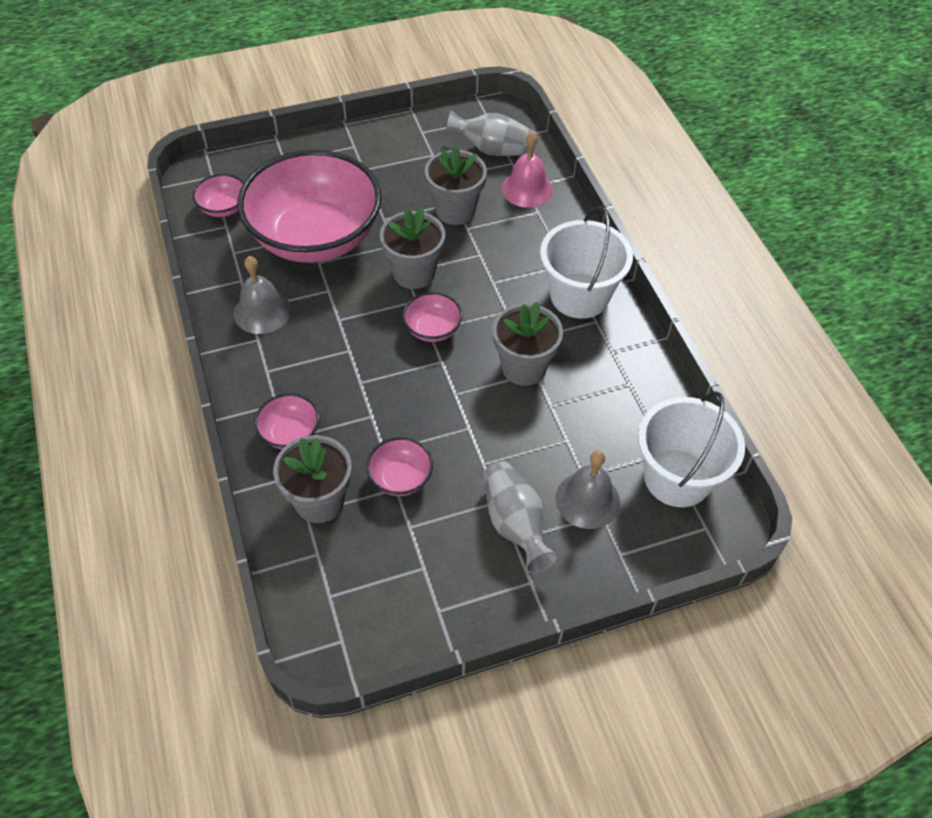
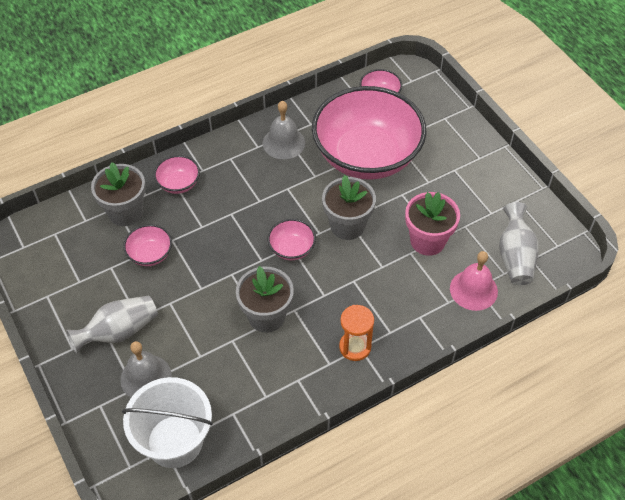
camera: 80 degrees right, 0 degrees up
(455, 210) = (427, 241): grey flower pot -> pink flower pot
(579, 296) = (355, 347): white bucket -> orange hourglass

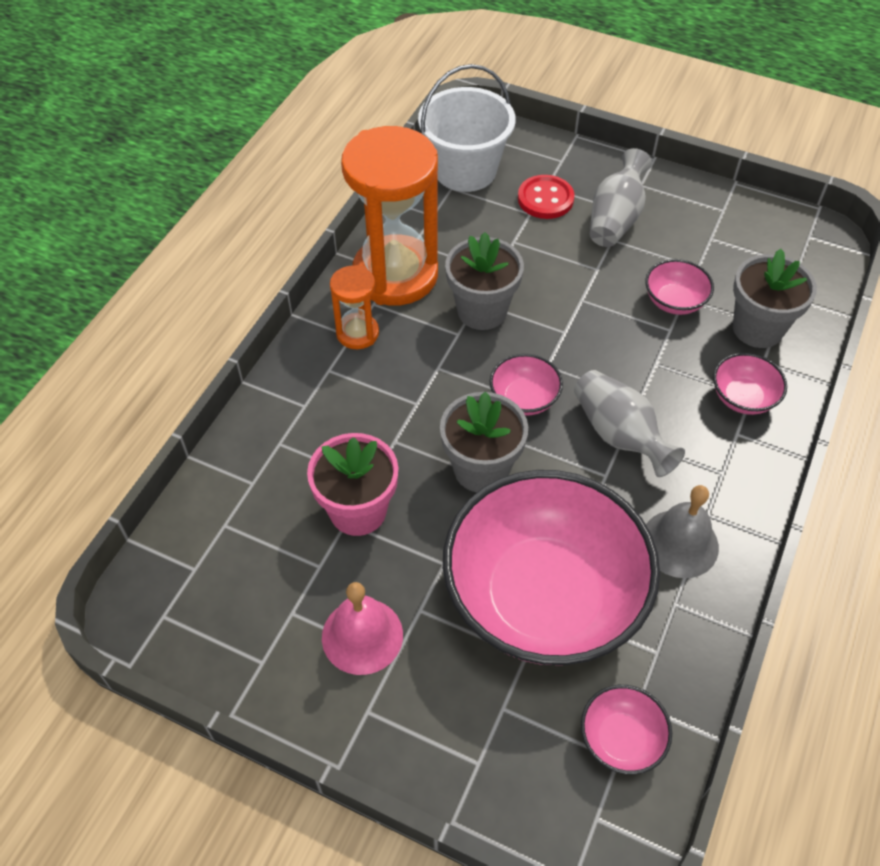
camera: 145 degrees right, 0 degrees up
(146, 377) = (545, 199): grey bell -> red button
(298, 377) = (395, 275): none -> orange hourglass
(473, 290) = (254, 477): pink bell -> pink bell (362, 636)
(515, 256) = (220, 559): grey vase -> grey vase (619, 435)

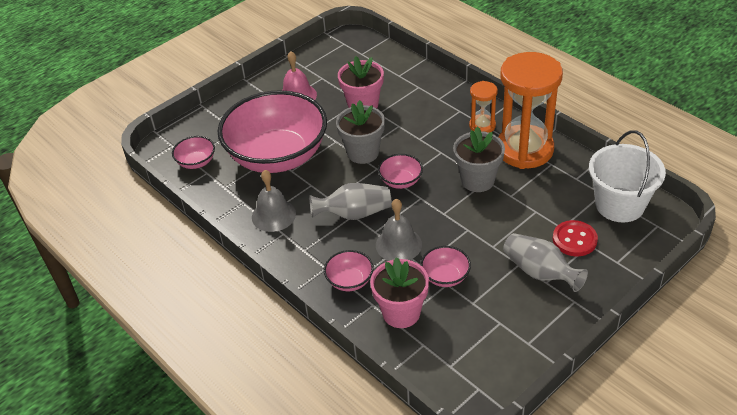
camera: 115 degrees right, 10 degrees down
(649, 364) = (398, 244): none -> grey bell
(757, 328) = (401, 313): grey flower pot -> pink flower pot

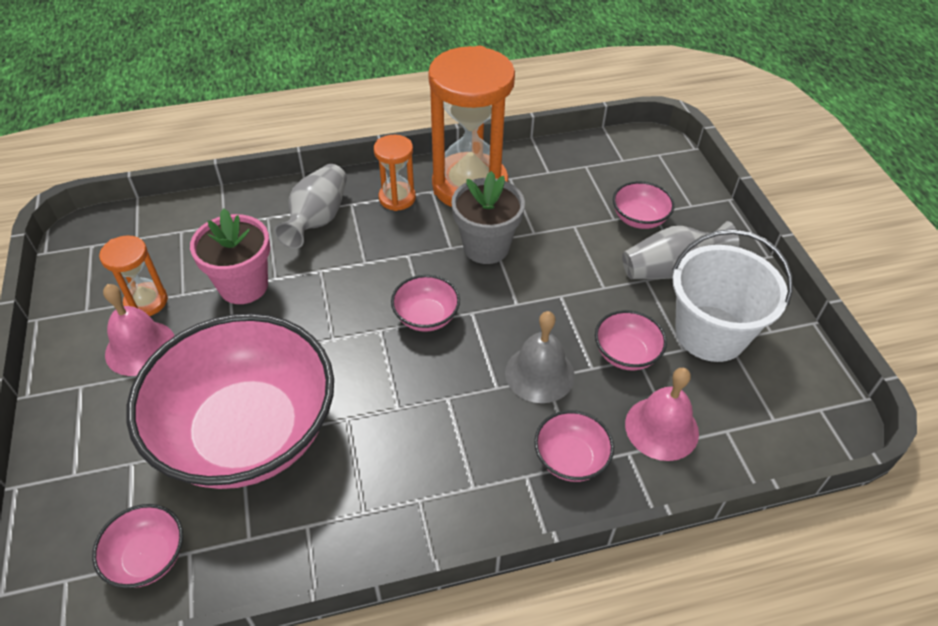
camera: 65 degrees left, 5 degrees up
(273, 215) = (371, 495): grey bell -> none
(325, 81) = (146, 302): none -> orange hourglass
(354, 214) = (447, 394): grey vase -> grey vase (317, 219)
(363, 153) = (337, 329): grey flower pot -> none
(401, 313) = (661, 428): pink flower pot -> pink bell
(574, 240) = (639, 219): red button -> pink bowl
(619, 205) = (612, 163): white bucket -> white bucket (710, 333)

